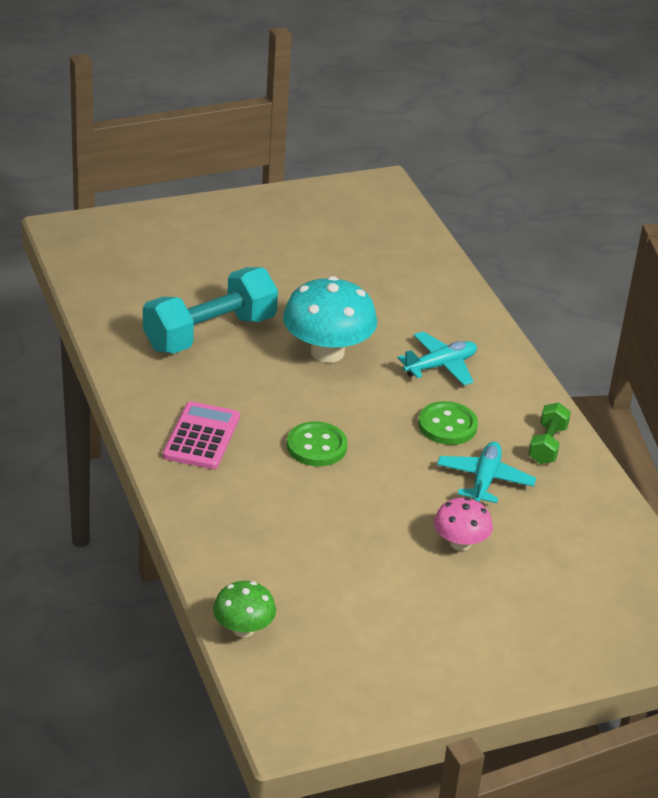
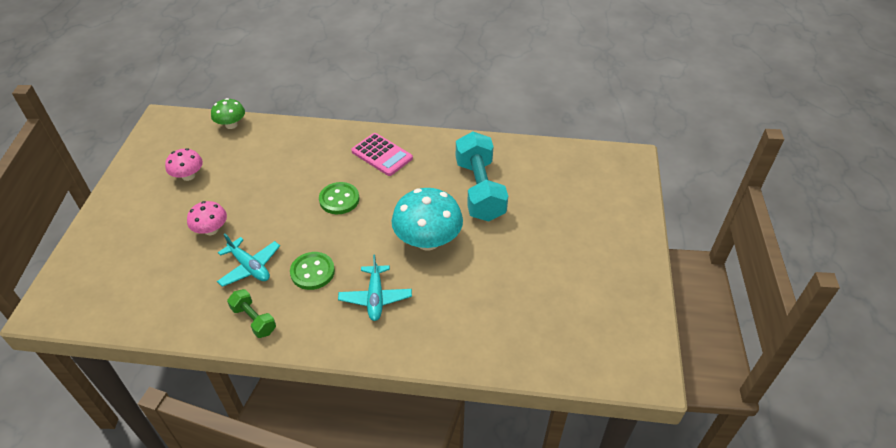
camera: 120 degrees right, 10 degrees up
(387, 620) = (188, 176): none -> pink mushroom

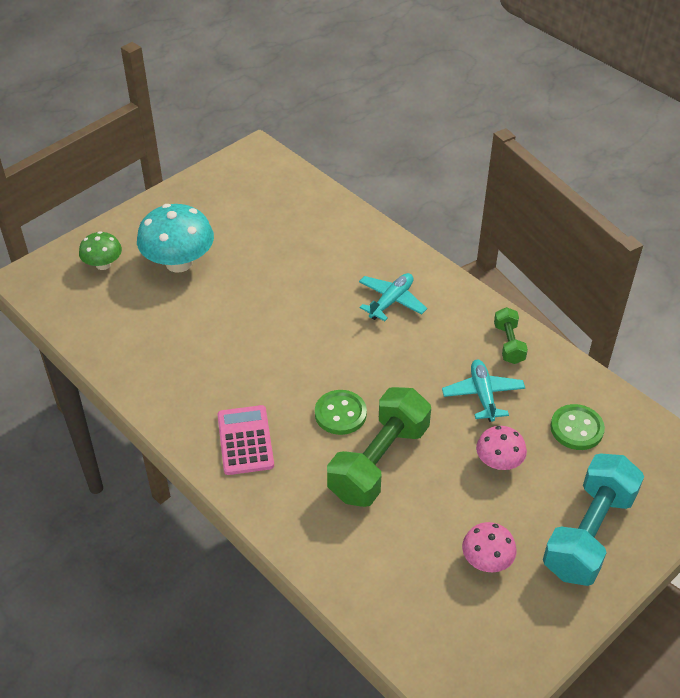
camera: 140 degrees left, 0 degrees up
(231, 125) = (382, 620): green mushroom -> green mushroom (103, 264)
(291, 188) = (379, 462): none -> green dumbbell
(312, 272) = (427, 354): green button -> green button (576, 428)
(428, 240) = (299, 320): turquoise mushroom -> turquoise mushroom (179, 263)
(480, 190) = (198, 336): turquoise dumbbell -> turquoise dumbbell (588, 533)

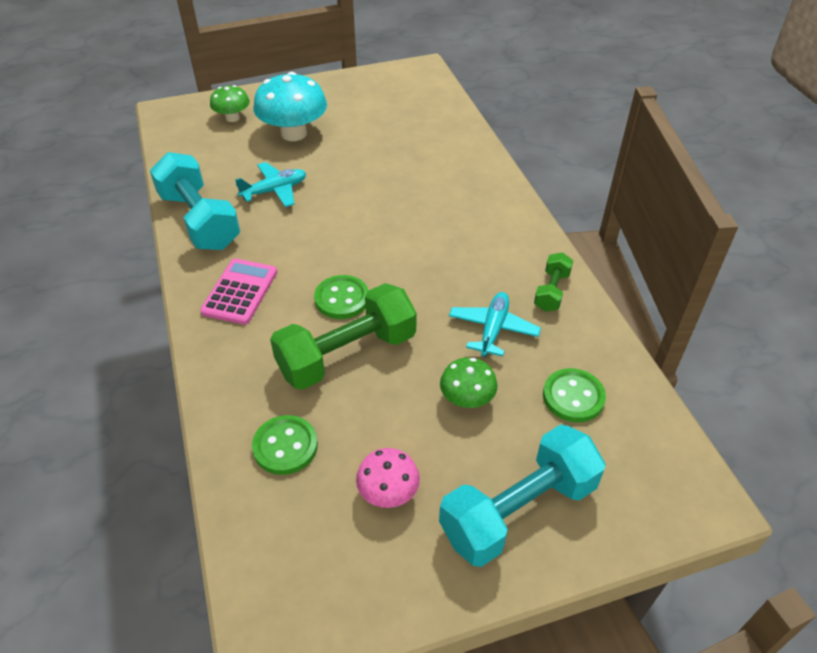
camera: 25 degrees right, 0 degrees up
(154, 385) = (199, 220): none -> turquoise dumbbell
(382, 558) = (285, 446): none -> green button
(391, 301) = (459, 218): turquoise plane -> turquoise plane (275, 190)
(498, 462) = (467, 399): pink mushroom -> green mushroom

